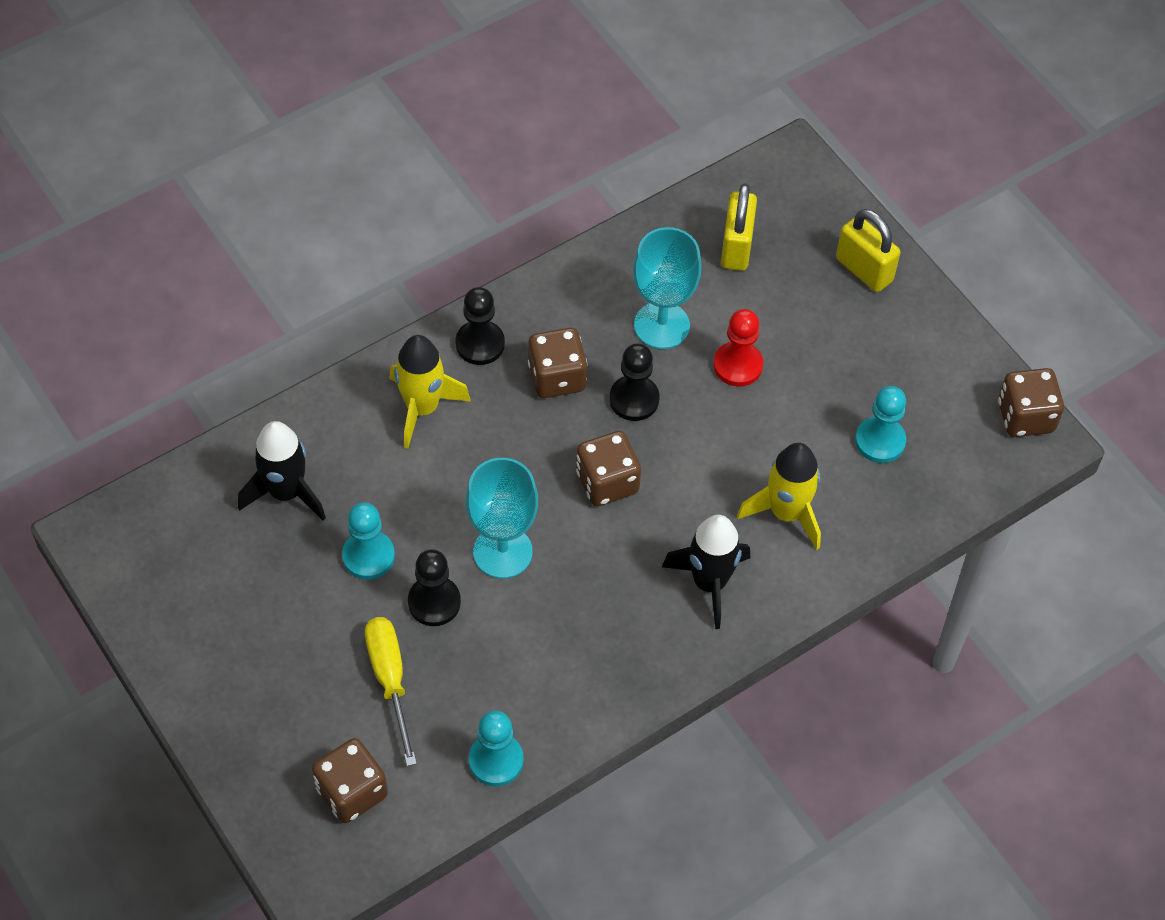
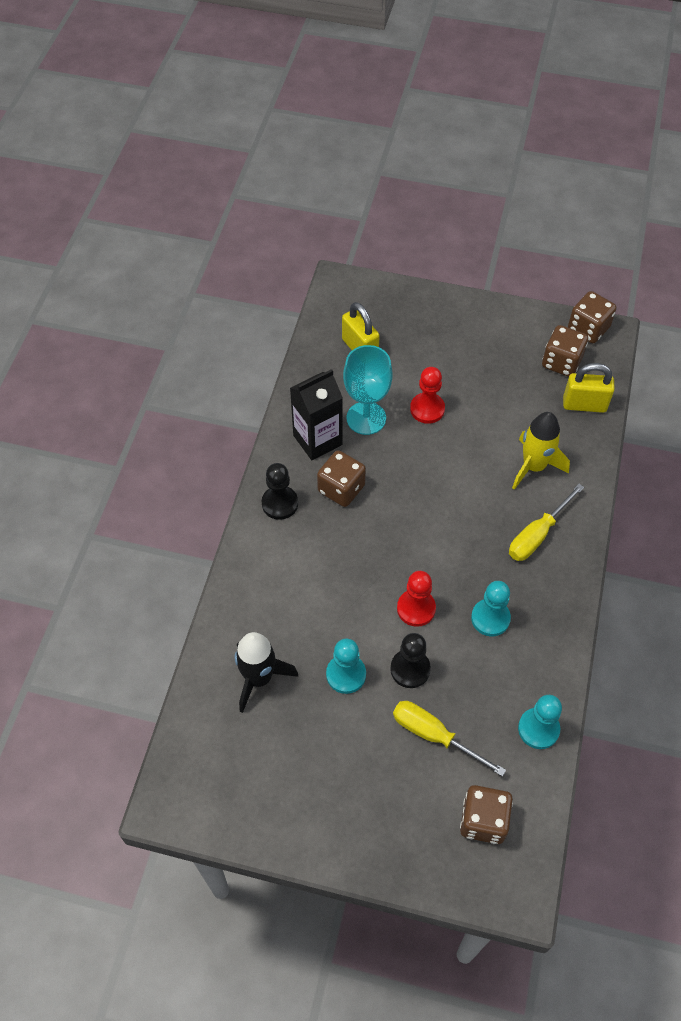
camera: 40 degrees left, 0 degrees up
(422, 408) = (285, 565): yellow rocket -> none
(502, 552) = (416, 608): turquoise goblet -> red pawn
(586, 309) = (317, 440): none -> black carton
(607, 482) = (428, 524): brown dice -> brown dice (561, 362)
(634, 399) = (394, 468): black pawn -> none
(709, 583) = (537, 535): black rocket -> yellow screwdriver
(864, 269) = (435, 313): yellow padlock -> yellow padlock (584, 404)
(880, 441) = (537, 393): turquoise pawn -> turquoise pawn (490, 618)

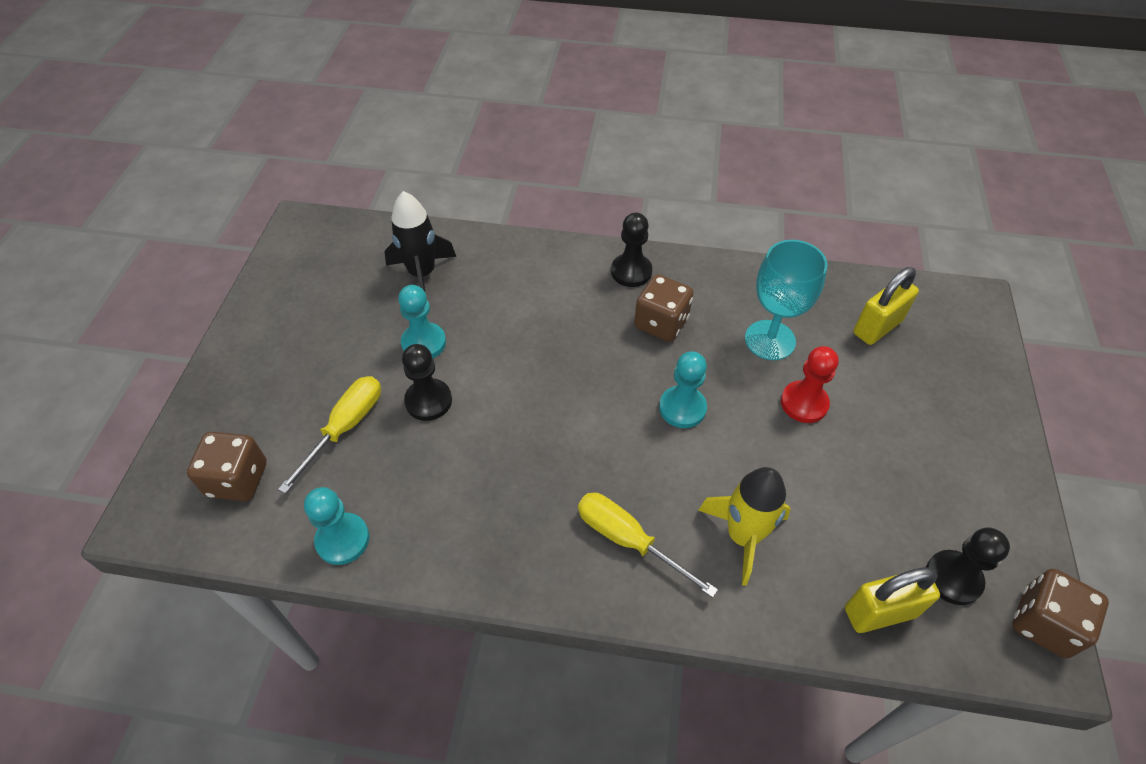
camera: 85 degrees right, 5 degrees down
(317, 440) = (724, 297): black carton -> none
(416, 608) = (507, 403): red pawn -> none
(490, 618) = (496, 483): turquoise pawn -> turquoise pawn (682, 408)
(561, 362) = (953, 578): brown dice -> black pawn
(584, 404) = (880, 612): yellow padlock -> yellow padlock turned 75 degrees clockwise

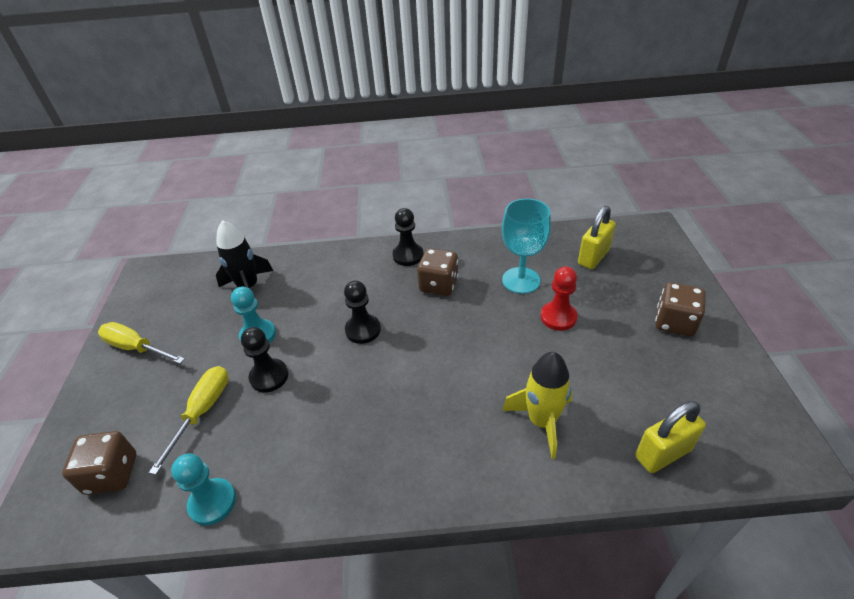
camera: 10 degrees left, 10 degrees down
(628, 540) = (453, 446): yellow screwdriver -> yellow screwdriver (136, 348)
(682, 408) = (470, 339): turquoise pawn -> none
(953, 578) = (707, 415): black pawn -> black pawn (363, 330)
(1043, 623) = (783, 432): brown dice -> brown dice (674, 322)

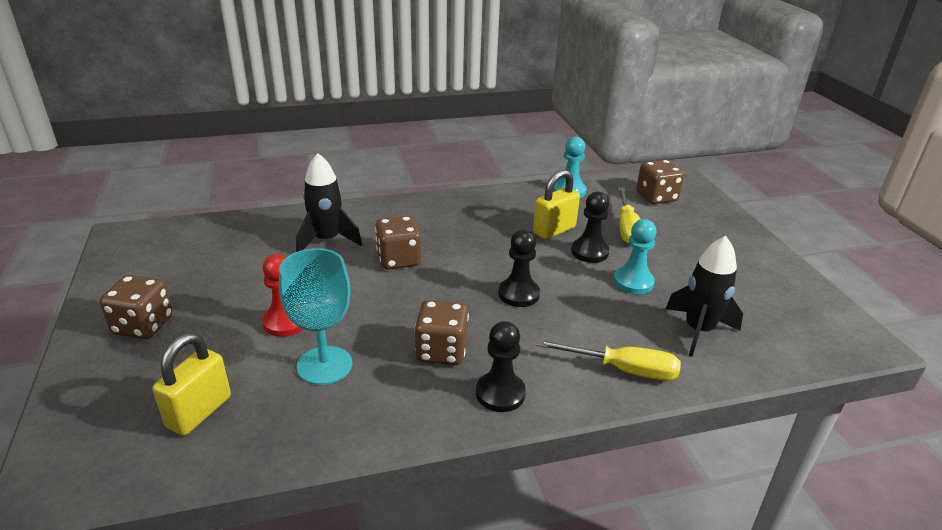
camera: 165 degrees right, 10 degrees down
(136, 348) = (749, 264): yellow screwdriver -> yellow screwdriver (622, 369)
(463, 382) = (398, 259): none -> brown dice
(541, 421) = (327, 240): yellow rocket -> black rocket
(662, 453) = (232, 229): yellow padlock -> yellow padlock (554, 230)

